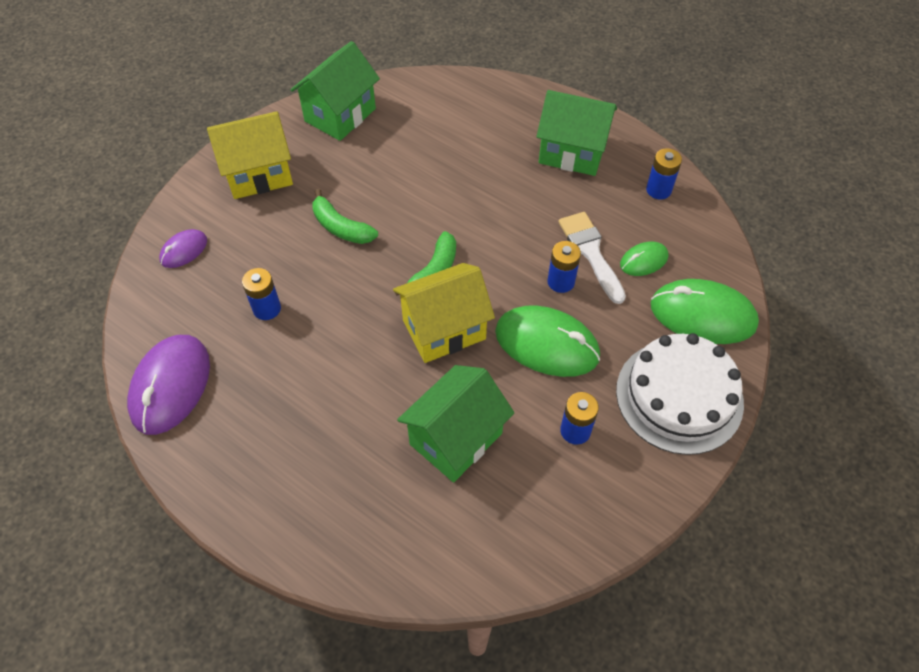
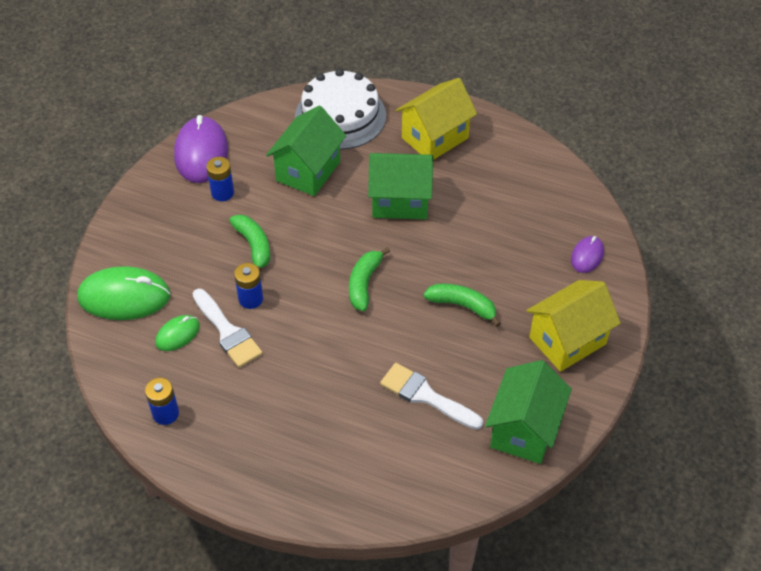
camera: 165 degrees right, 5 degrees down
(170, 386) = (528, 161): purple mouse -> purple mouse (201, 153)
(267, 309) = (489, 225): blue battery -> none
(413, 156) = (426, 396): none -> white brush
(444, 329) = (340, 240): yellow house -> yellow house (434, 138)
(547, 344) = (254, 246): green mouse -> green banana
(572, 153) = (261, 439): green house -> green house (400, 201)
(679, 396) = (145, 231): white cake -> white cake (340, 116)

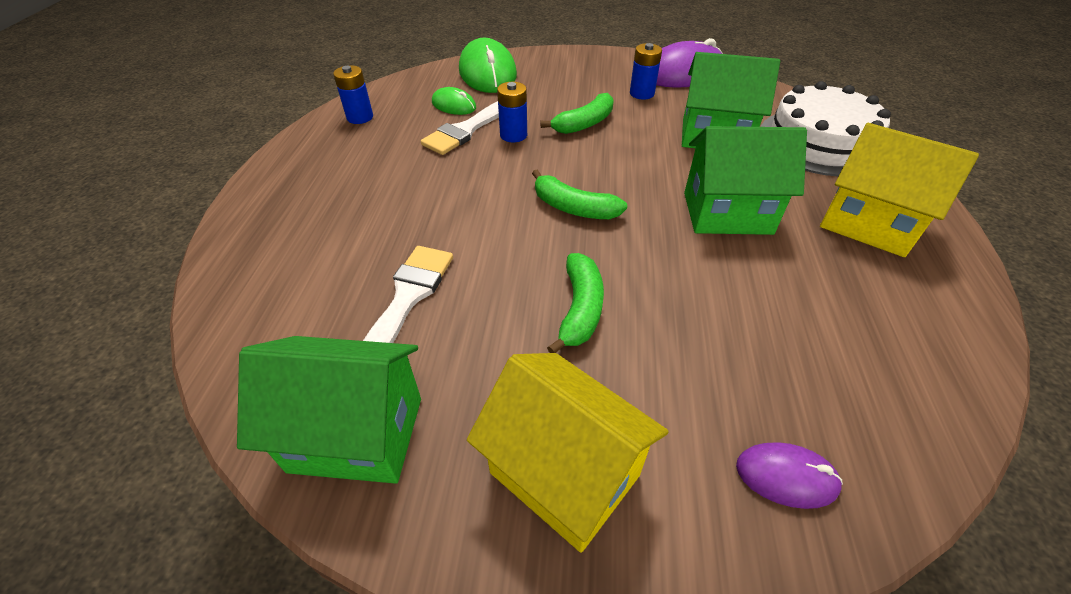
camera: 75 degrees right, 5 degrees down
(364, 283) = (573, 208): green banana -> green banana turned 150 degrees counterclockwise
(400, 201) = (727, 213): green house -> green house turned 75 degrees counterclockwise

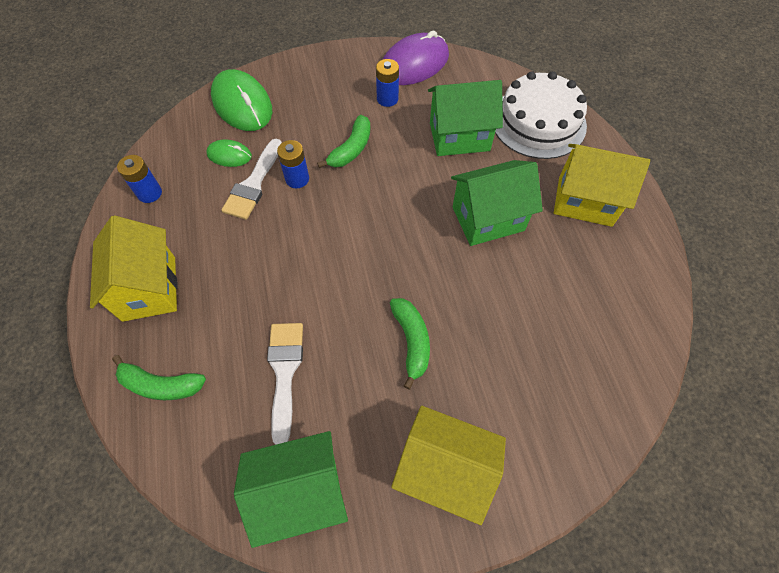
camera: 20 degrees left, 15 degrees up
(311, 187) = (149, 288): none -> yellow house
(573, 208) = (374, 247): green banana -> green banana (160, 385)
(786, 476) = (570, 424): purple mouse -> none

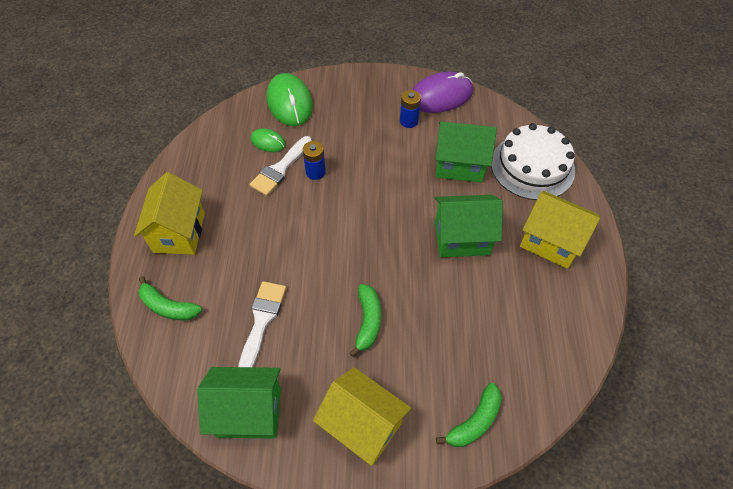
camera: 15 degrees right, 5 degrees down
(149, 193) = (199, 159): blue battery -> none
(351, 149) = (366, 157): green banana -> green banana (474, 421)

